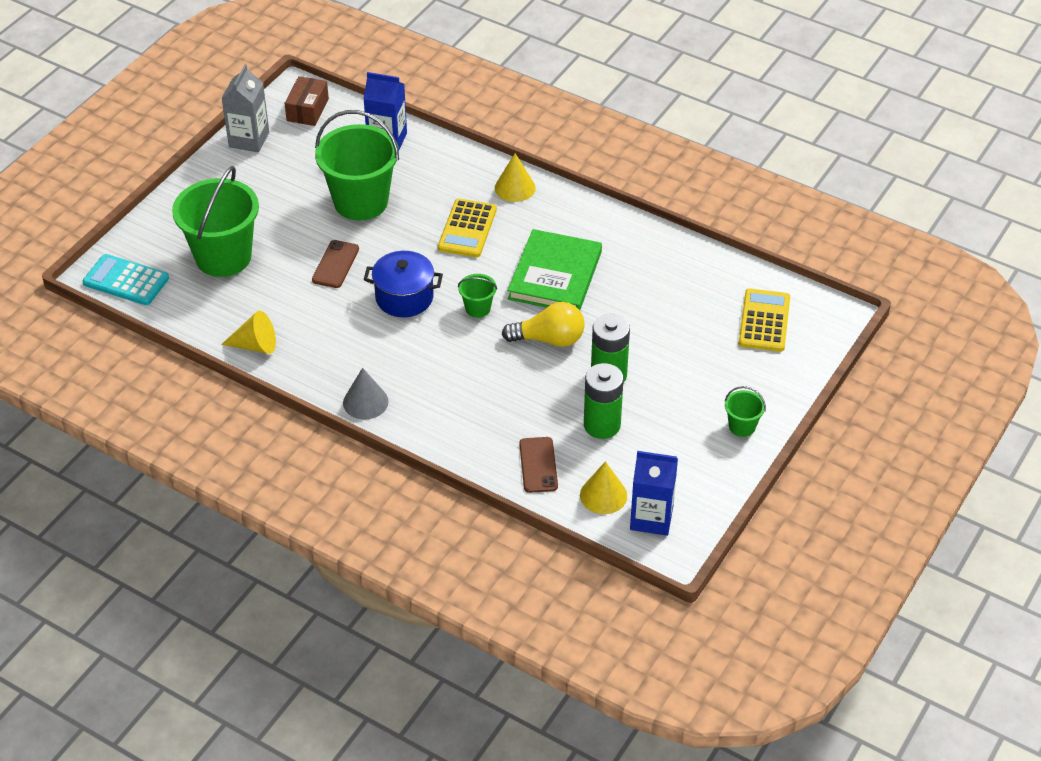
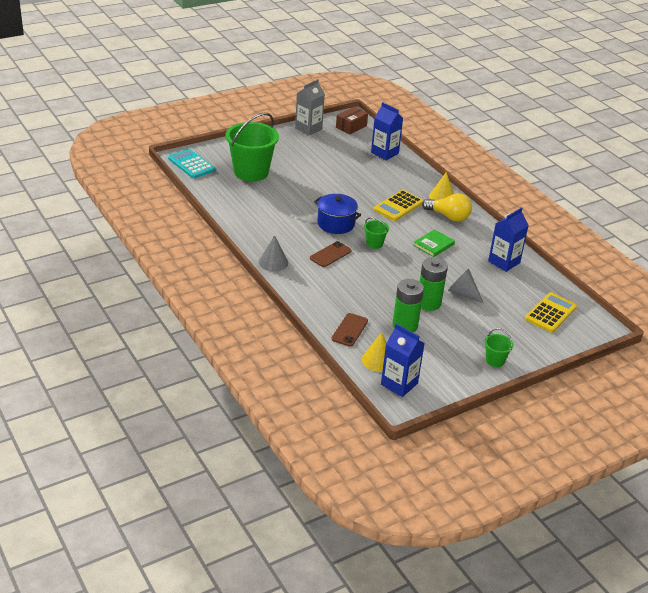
camera: 25 degrees right, 10 degrees down
(255, 345) = (234, 215): yellow cone -> none
(335, 264) = (309, 196): brown phone -> brown phone (330, 254)
(361, 201) = (347, 174): green bucket -> none
(549, 339) = (405, 273): yellow light bulb -> yellow light bulb (448, 216)
(555, 275) = (433, 245): green book -> green book, size x0.55
(640, 339) = (462, 293): none -> grey cone
(660, 264) = (504, 262): none -> blue carton

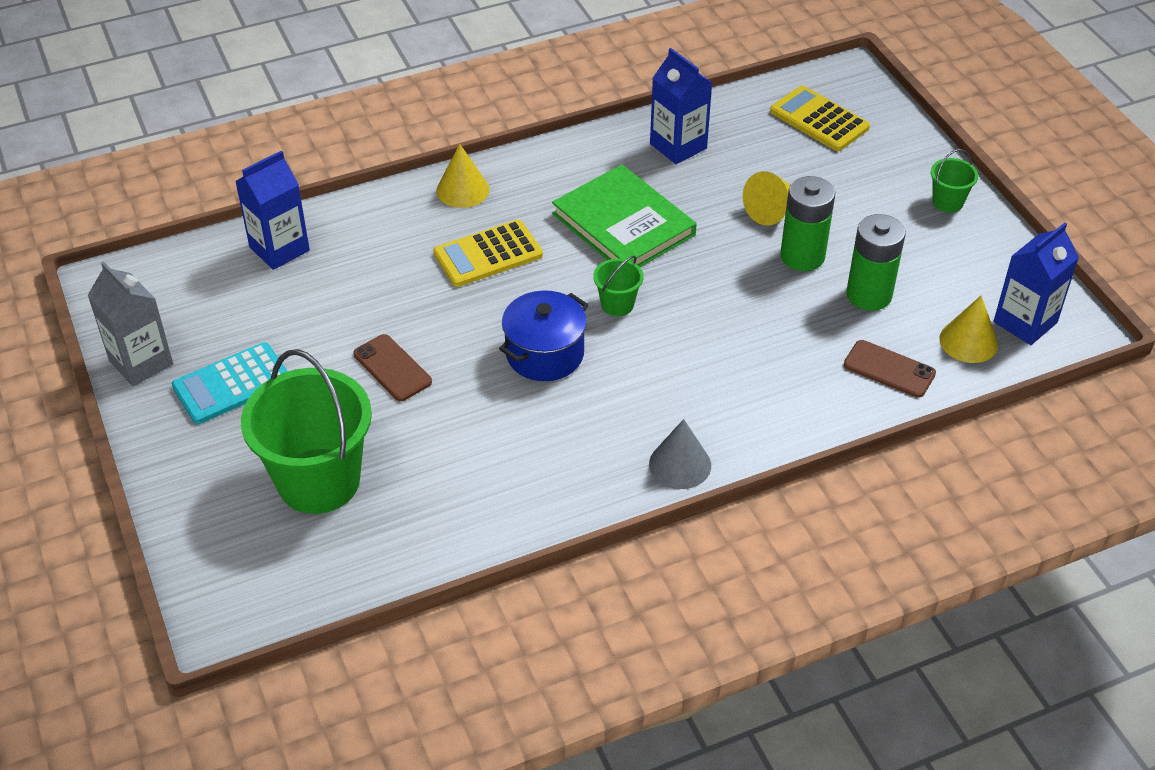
camera: 80 degrees left, 10 degrees up
(191, 164) = (262, 598): turquoise calculator -> turquoise calculator (232, 384)
(330, 254) = (653, 373): brown phone -> brown phone (392, 368)
(351, 126) = (151, 288): brown box -> none
(398, 206) = (488, 254): yellow calculator -> yellow calculator turned 105 degrees clockwise
(433, 245) = (623, 224): green book -> green book, size x1.82
(448, 216) = (530, 191): yellow light bulb -> none
(462, 293) = (771, 210): grey cone -> yellow cone

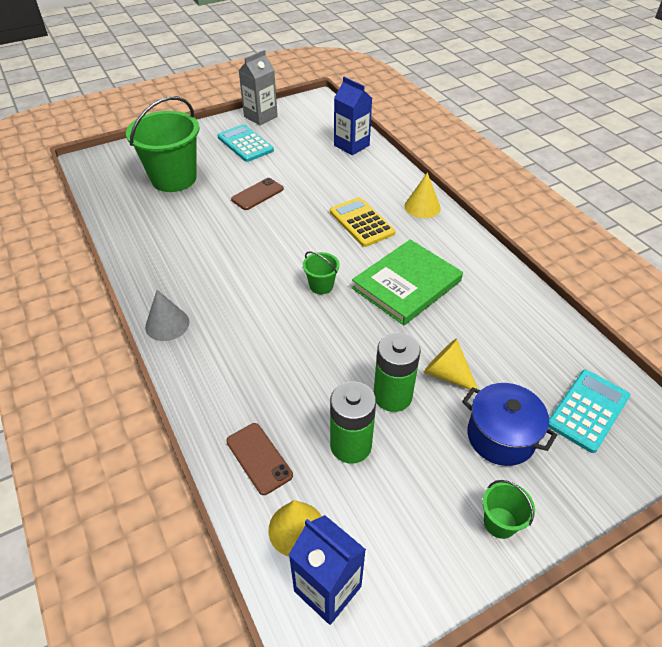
camera: 85 degrees right, 0 degrees up
(545, 354) = (271, 254): blue pot -> blue pot (501, 436)
(678, 146) = (509, 312): blue carton -> none
(819, 120) = (588, 410): yellow calculator -> turquoise calculator
(889, 369) = (259, 458): brown phone -> brown phone turned 60 degrees counterclockwise

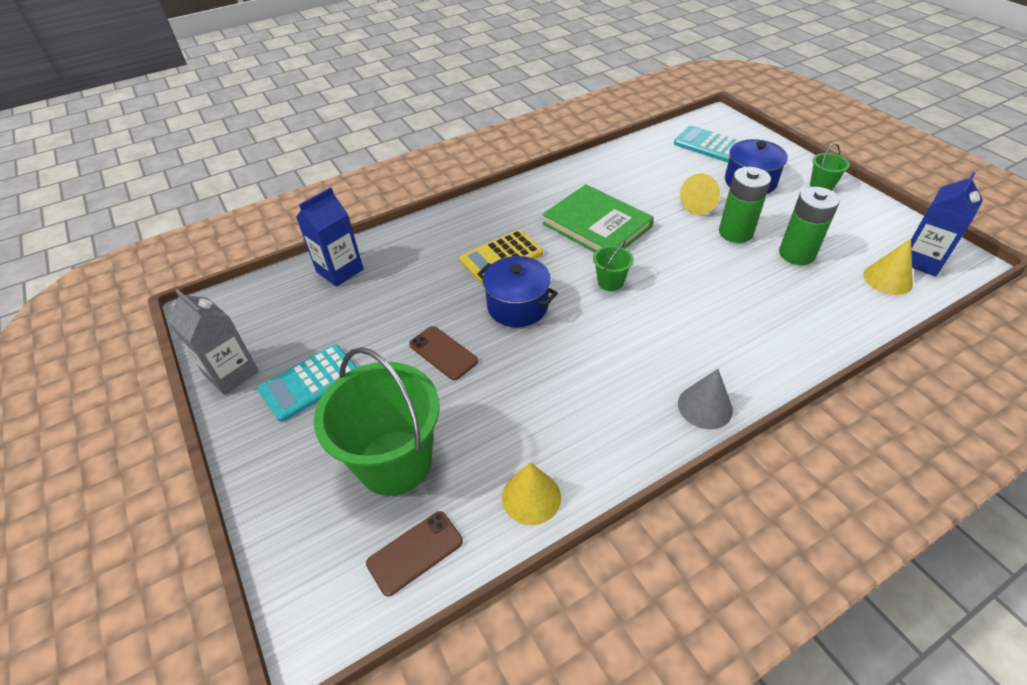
camera: 90 degrees left, 0 degrees up
(259, 458) = (838, 307): brown phone -> brown phone (415, 552)
(299, 230) = (517, 306): none -> blue pot
(422, 207) = (472, 215): yellow cone -> yellow cone (531, 497)

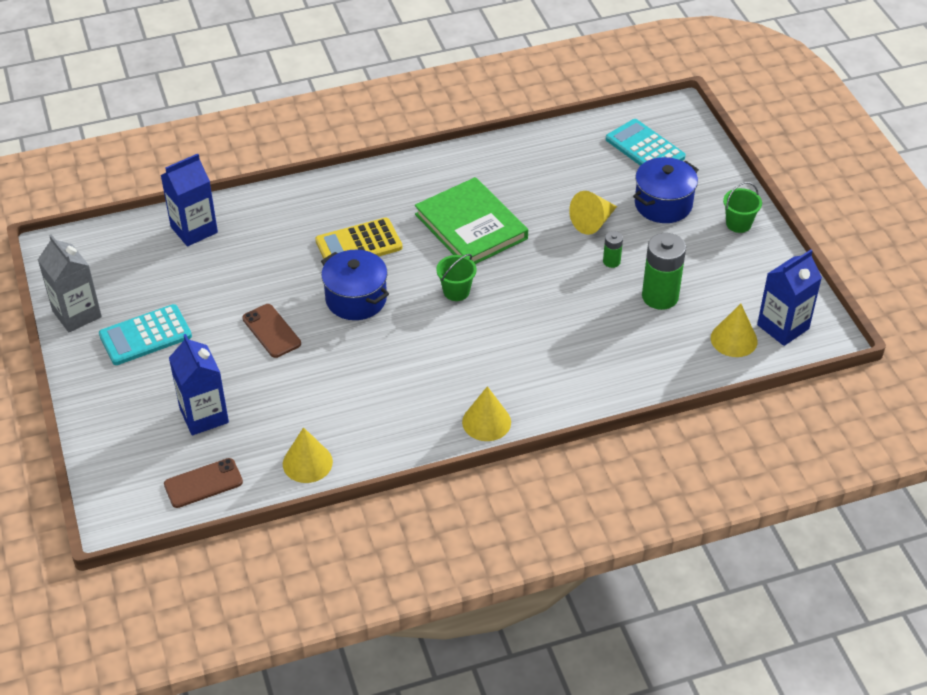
camera: 10 degrees right, 0 degrees up
(395, 462) = (204, 415): green bucket -> blue carton
(705, 406) = (486, 422): grey cone -> yellow cone
(735, 232) = (611, 261): green battery -> green battery, size x0.49

